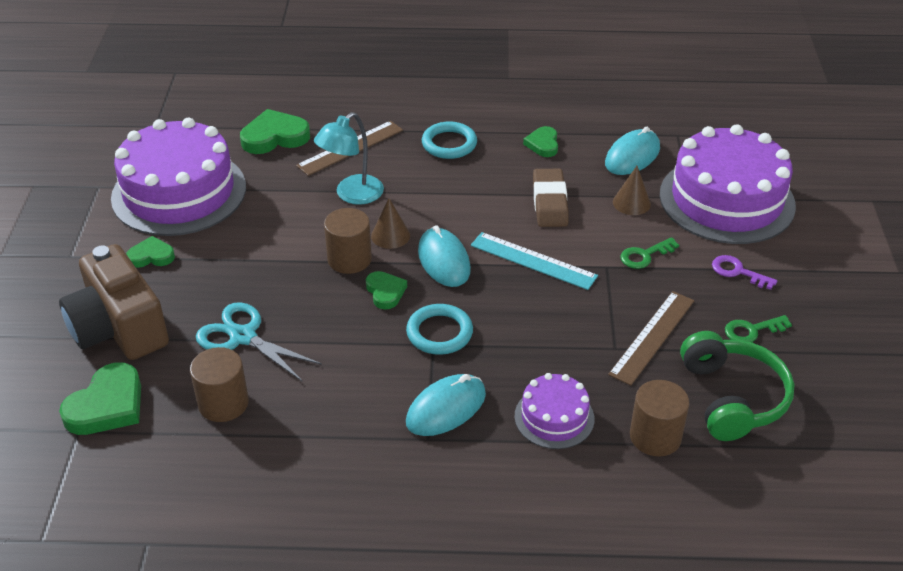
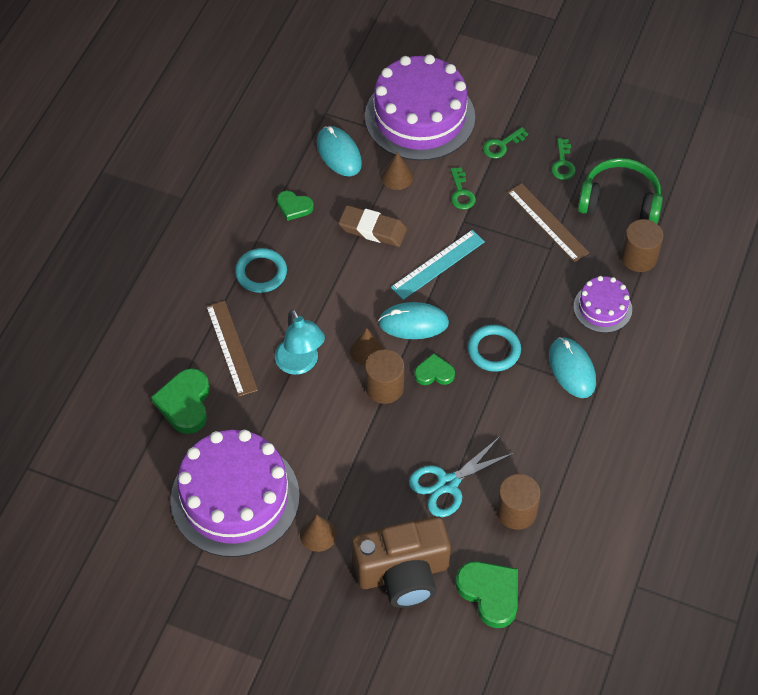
camera: 70 degrees left, 15 degrees up
(151, 256) = (318, 534): green heart -> brown cone
(738, 272) = (501, 145): purple key -> green key

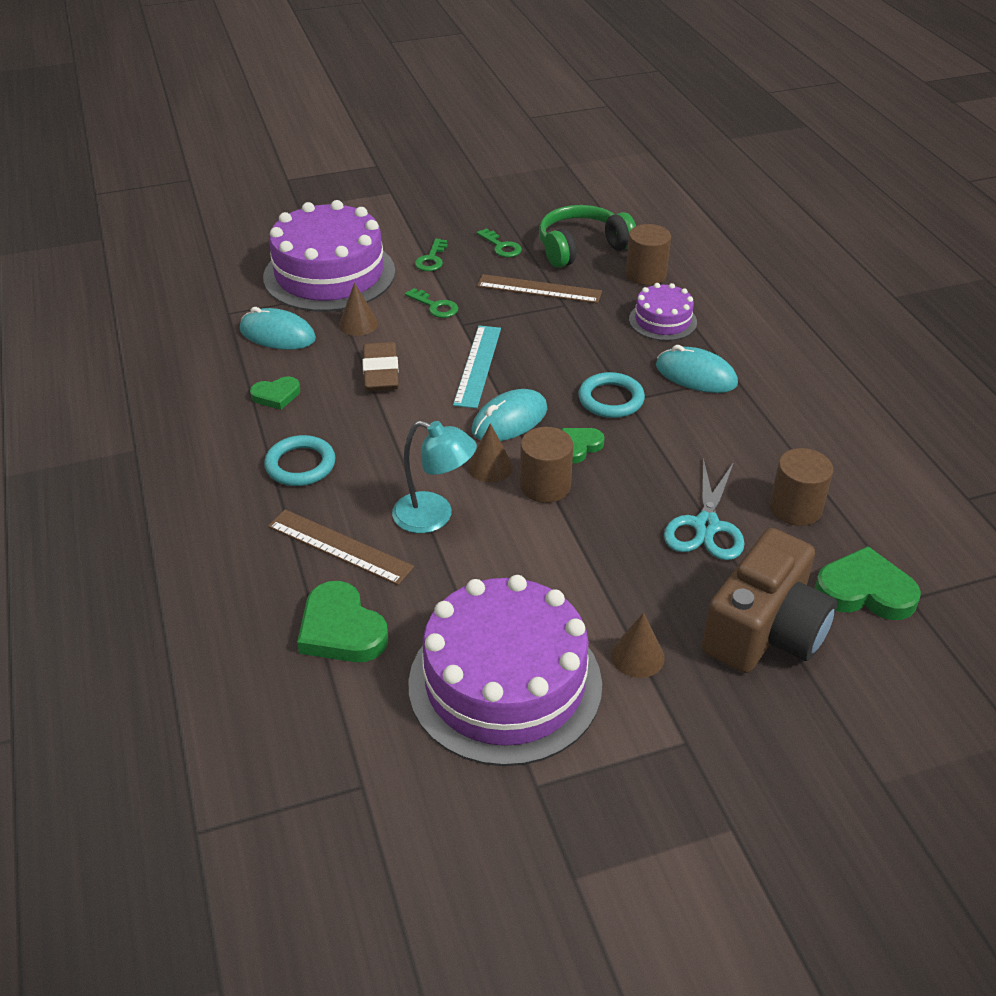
camera: 40 degrees left, 15 degrees down
(372, 229) = (381, 372): brown eraser -> brown eraser turned 75 degrees counterclockwise

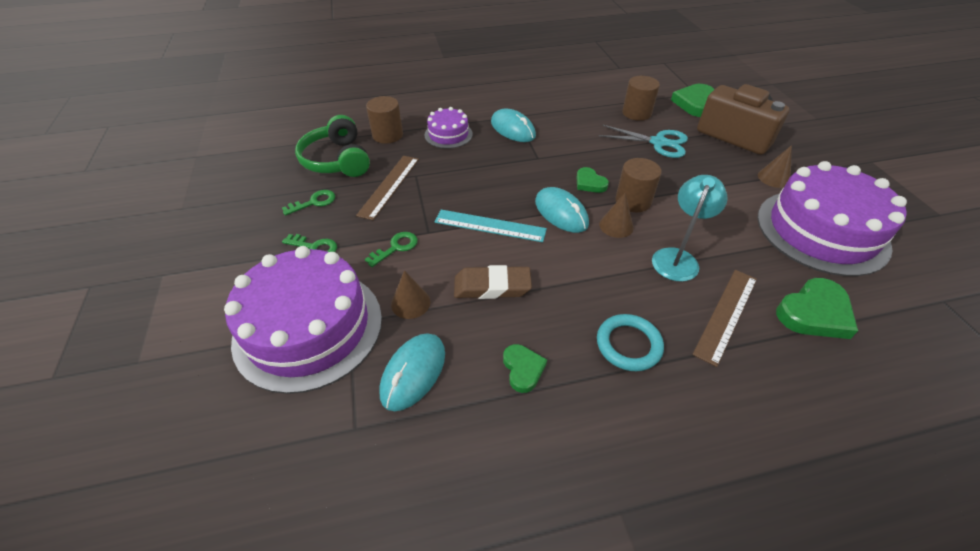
camera: 85 degrees left, 5 degrees up
(611, 399) = (537, 165): turquoise ring -> none
(696, 375) = (513, 129): turquoise mouse -> turquoise mouse turned 75 degrees counterclockwise

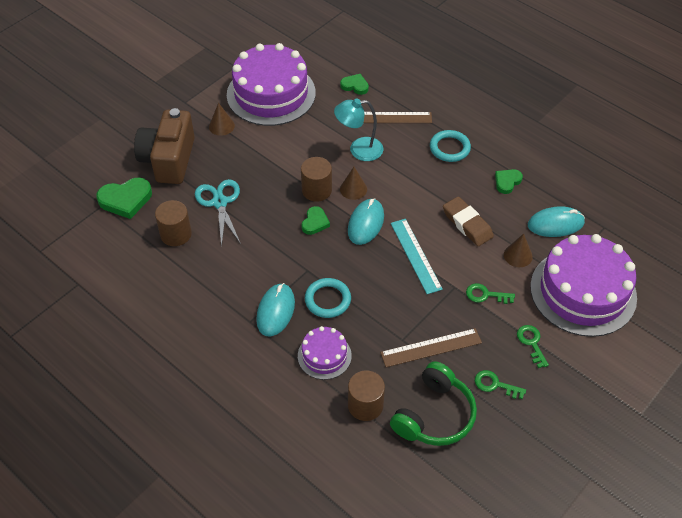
camera: 125 degrees left, 5 degrees up
(496, 156) = (328, 300): none -> turquoise ring
(814, 313) = (355, 86): green heart -> green heart, size x0.60

